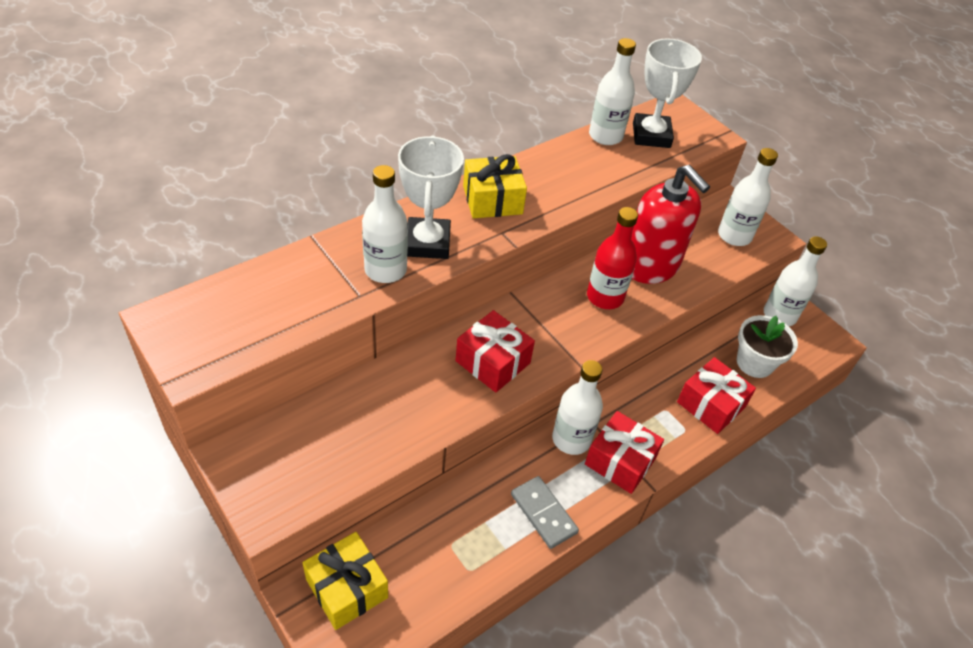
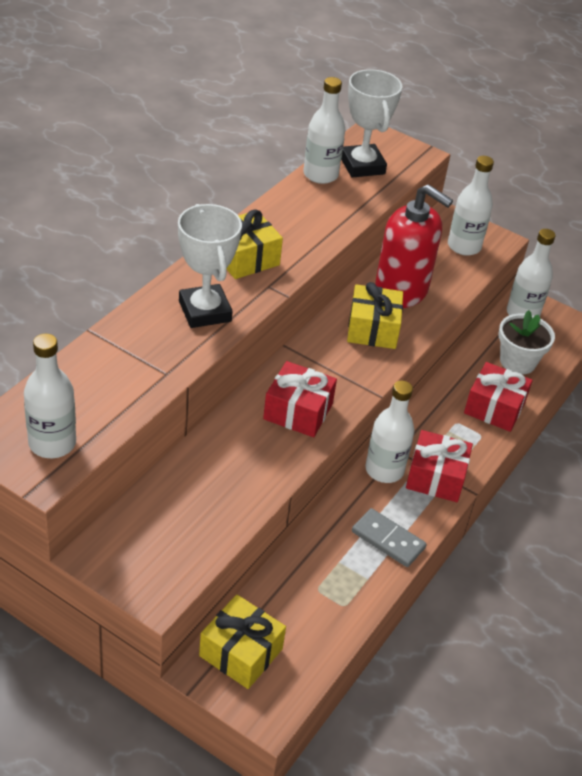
camera: 20 degrees left, 5 degrees down
(385, 270) = (178, 345): white bottle -> white bottle (52, 443)
(605, 297) = (372, 329): red bottle -> yellow gift

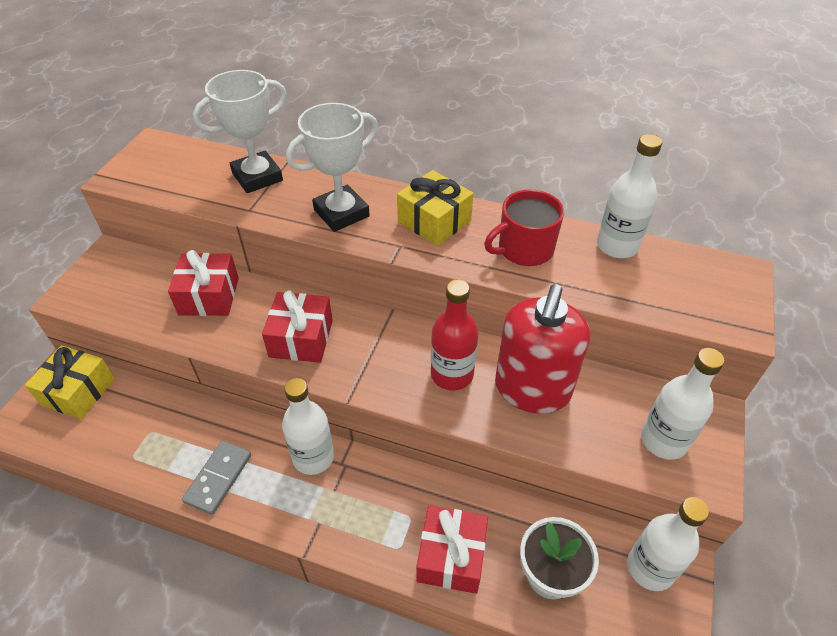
camera: 80 degrees right, 5 degrees up
(52, 443) = (152, 172): white bottle -> none
(304, 220) = (524, 249): none -> red mug
(362, 166) = (665, 276): white trophy -> white trophy (257, 177)
(372, 329) = (452, 374): yellow gift -> red bottle
(436, 477) = (316, 509): red gift -> red gift (209, 296)

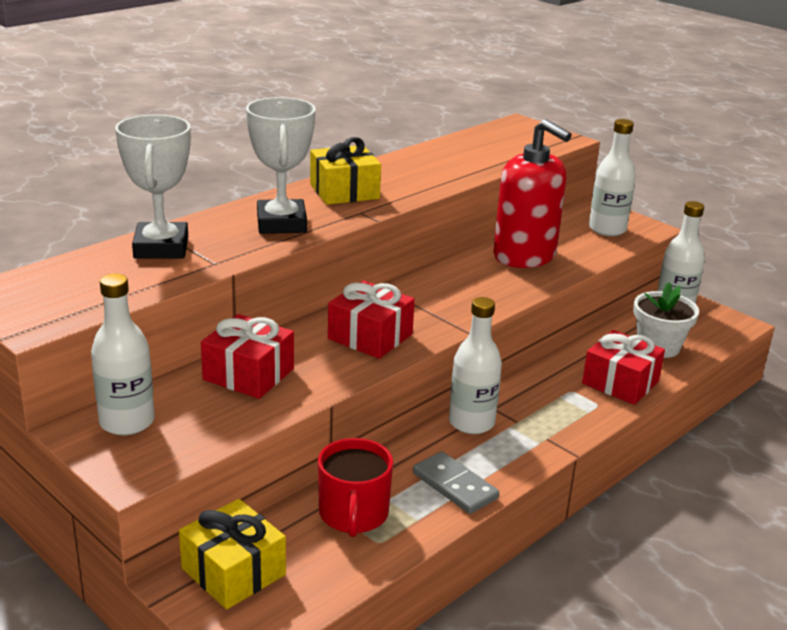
camera: 65 degrees left, 20 degrees down
(452, 374) = (481, 281): red bottle -> none
(524, 249) = (421, 172): red mug -> red mug (353, 514)
(617, 246) = (452, 145): white bottle -> white bottle (127, 422)

